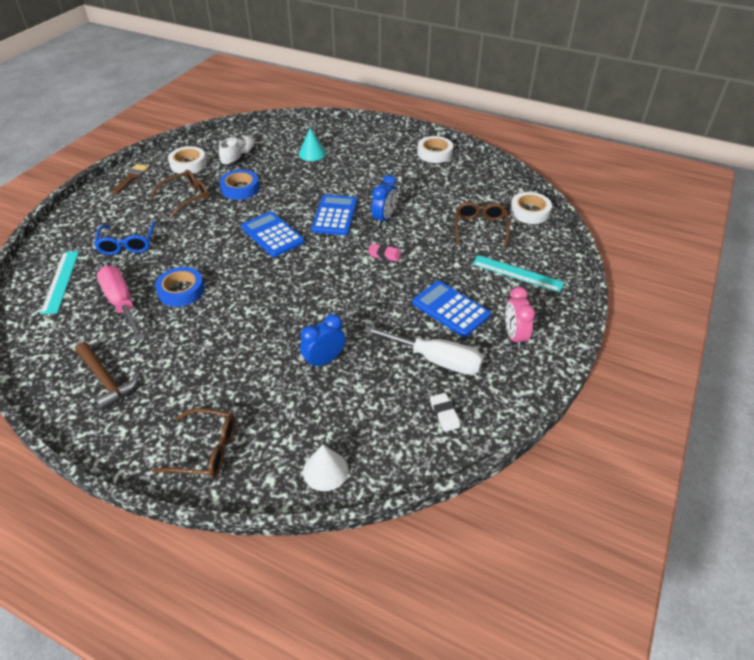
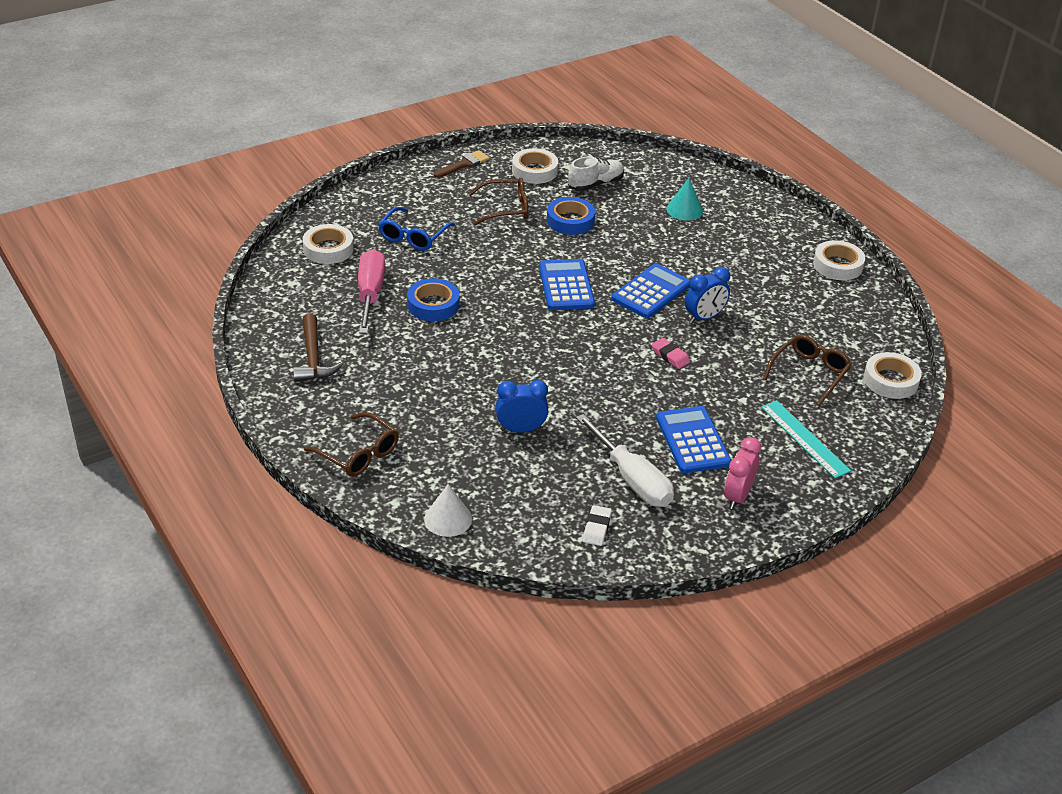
camera: 30 degrees right, 5 degrees down
(60, 281) = (328, 249): turquoise ruler -> white tape

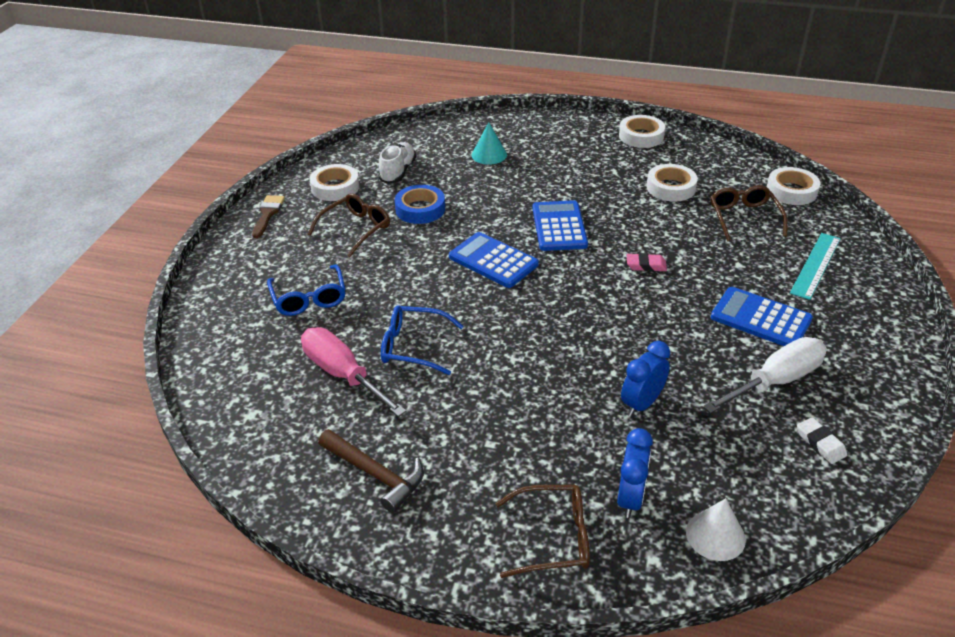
camera: 40 degrees left, 0 degrees up
(328, 249) = (243, 359): white tape -> white tape (671, 187)
(433, 305) = (413, 346): blue tape -> blue glasses
(632, 479) = (775, 381): white screwdriver -> white screwdriver turned 45 degrees counterclockwise
(704, 317) = (622, 222): blue clock -> blue clock (630, 498)
(737, 496) = (852, 339): pink clock -> none
(804, 438) = (816, 265): turquoise ruler -> turquoise ruler turned 75 degrees counterclockwise

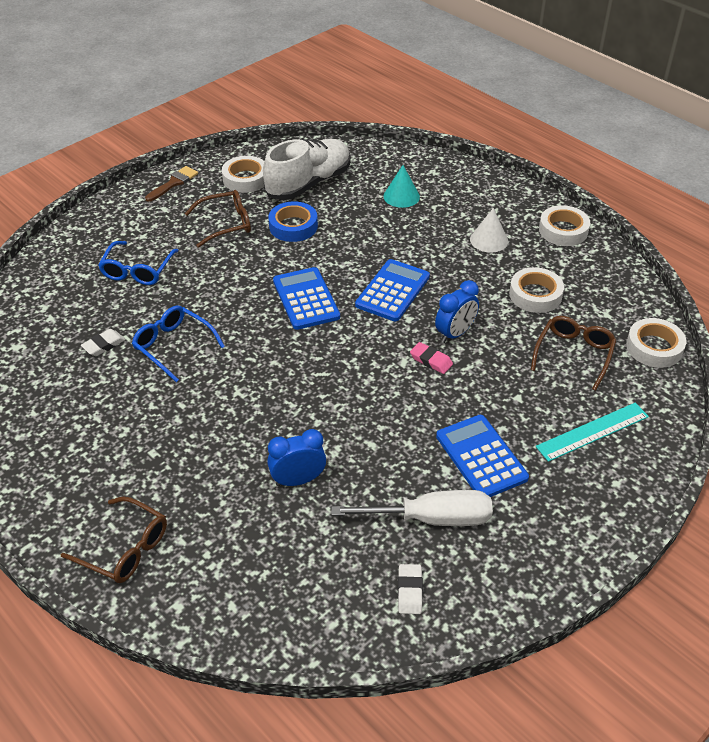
camera: 30 degrees right, 5 degrees up
(343, 374) = (104, 345): pink screwdriver -> white eraser
(376, 474) = (54, 434): brown hammer -> none
(398, 172) = (308, 183): white shoe -> white shoe, size x1.64
(630, 498) = (210, 550): blue clock -> blue clock (455, 333)
(715, 535) = (242, 615): white cone -> white cone (489, 240)

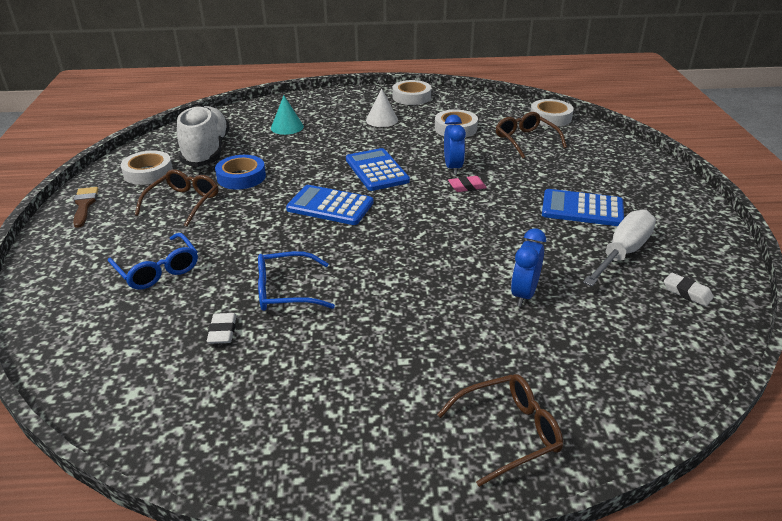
camera: 50 degrees left, 10 degrees down
(592, 432) = (600, 164): turquoise ruler -> none

